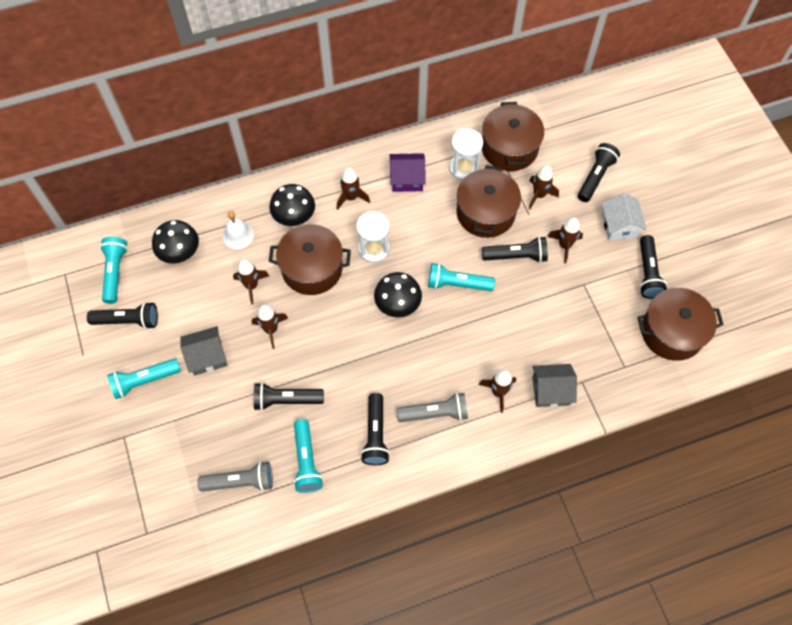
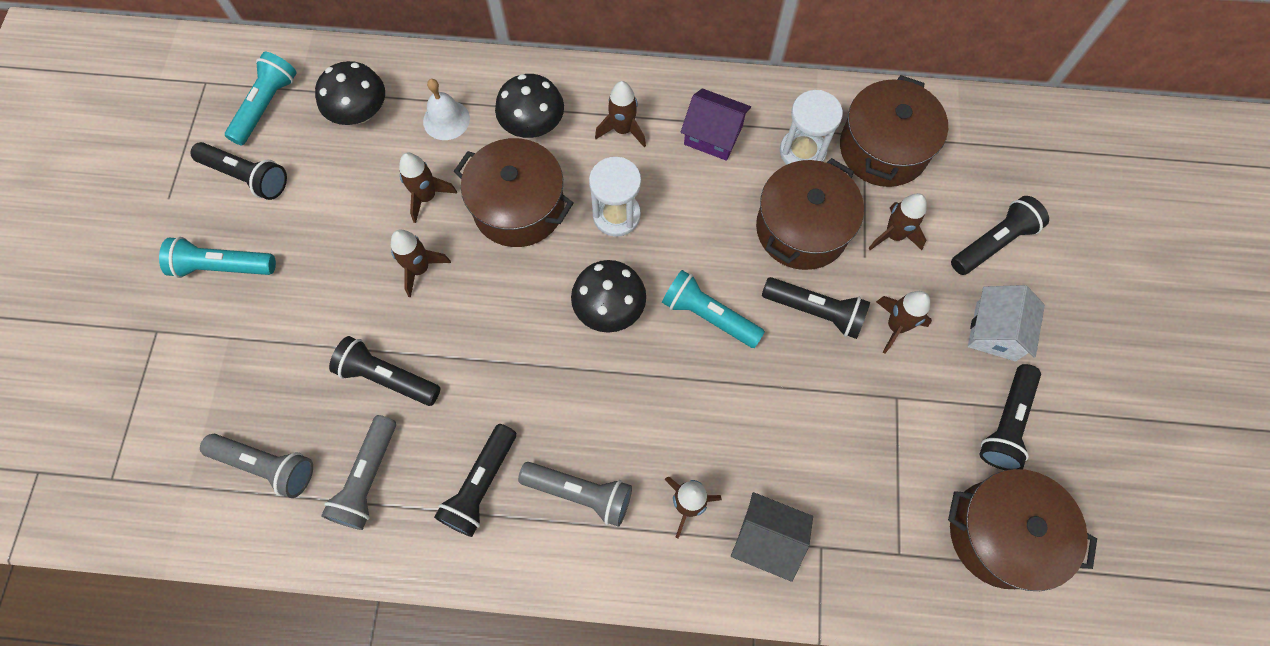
camera: 25 degrees right, 5 degrees up
(207, 356) = (318, 269): grey house -> none
(306, 461) = (367, 478): turquoise flashlight -> grey flashlight

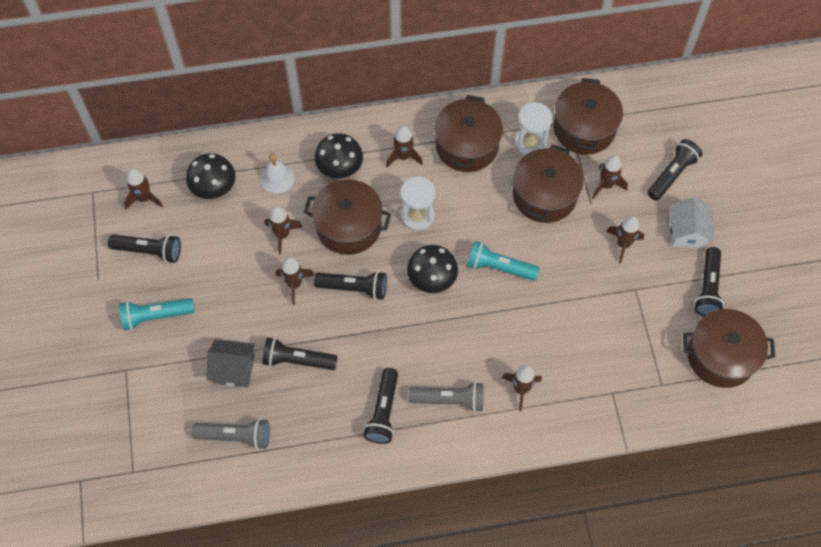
camera: 15 degrees left, 5 degrees down
(266, 106) = (144, 198): turquoise flashlight -> brown rocket
(367, 478) = (307, 427): grey flashlight -> none
(713, 135) = (466, 146): purple house -> brown pot
(766, 539) = (577, 397): grey house -> grey house (233, 369)
(815, 311) = (568, 247): black flashlight -> black flashlight (354, 288)

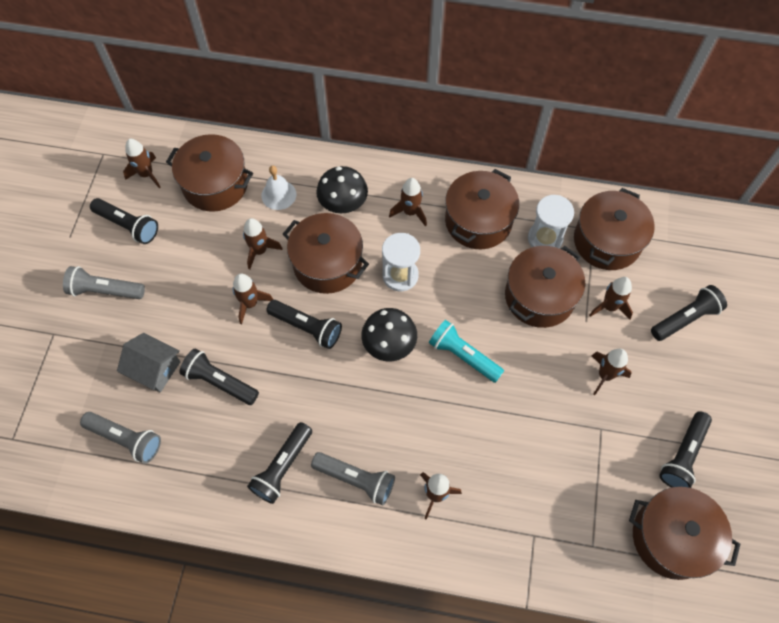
camera: 20 degrees right, 0 degrees up
(155, 316) = (105, 290): turquoise flashlight -> grey flashlight
(214, 187) = (215, 184): black mushroom -> brown pot
(687, 232) = (681, 385): white house -> none

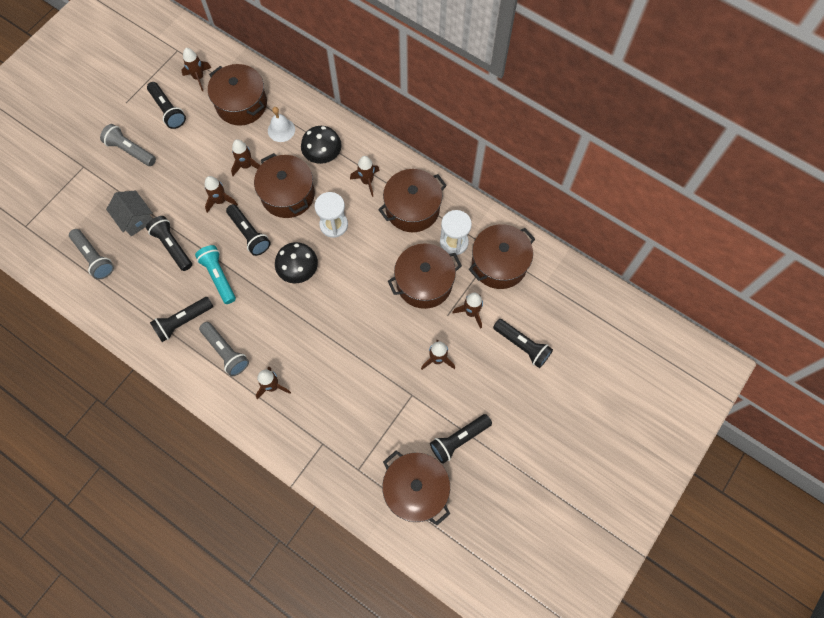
camera: 25 degrees right, 5 degrees up
(463, 356) = (345, 301): turquoise flashlight -> turquoise flashlight (219, 276)
(685, 319) = (522, 346): black flashlight -> black flashlight turned 45 degrees clockwise

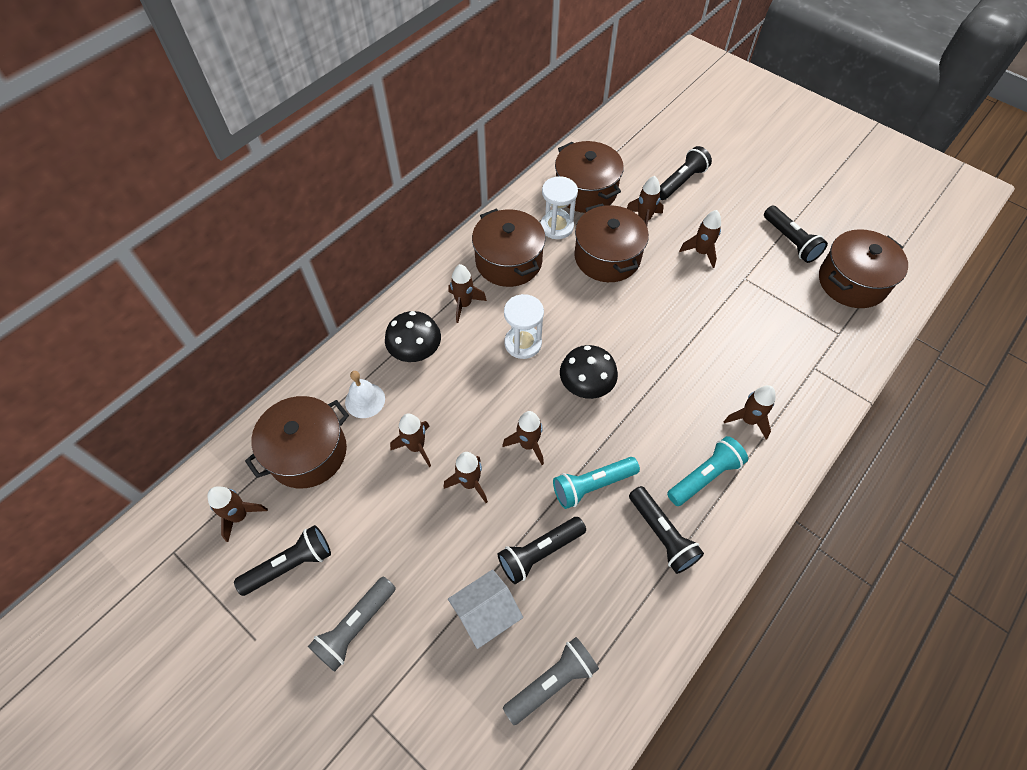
camera: 85 degrees left, 10 degrees down
(135, 219) = (486, 613): grey house -> white house
(226, 352) = (705, 476): grey flashlight -> turquoise flashlight
(249, 234) = (528, 444): black flashlight -> brown rocket
(288, 195) = (471, 395): brown pot -> none

